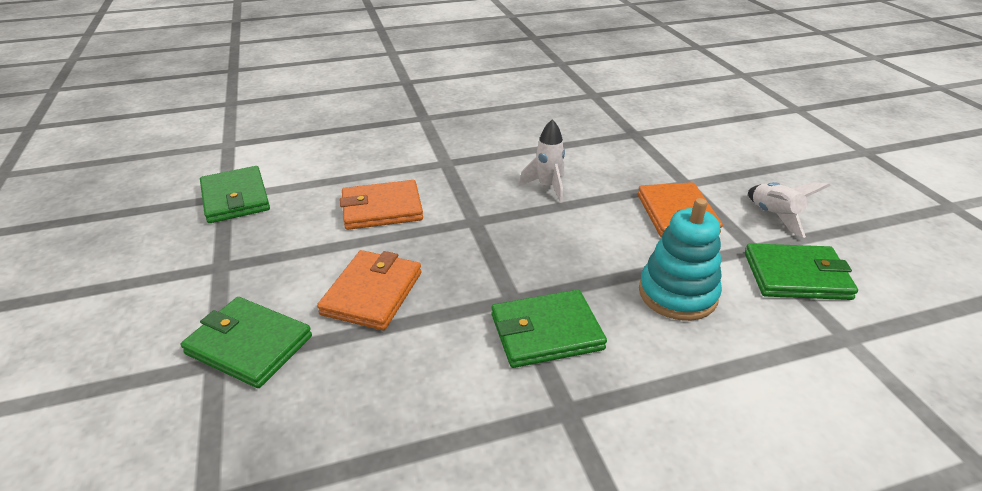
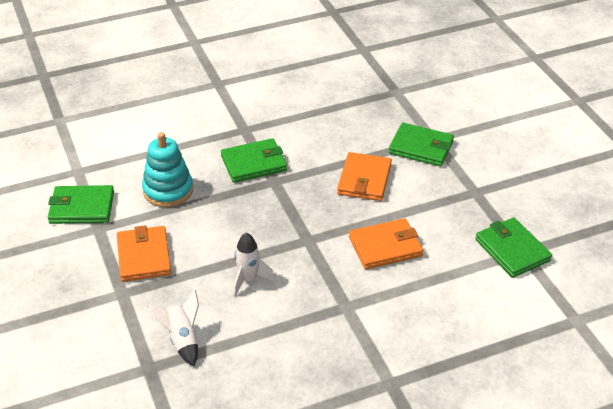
camera: 175 degrees right, 5 degrees up
(774, 216) = (65, 259): white rocket -> white rocket (182, 340)

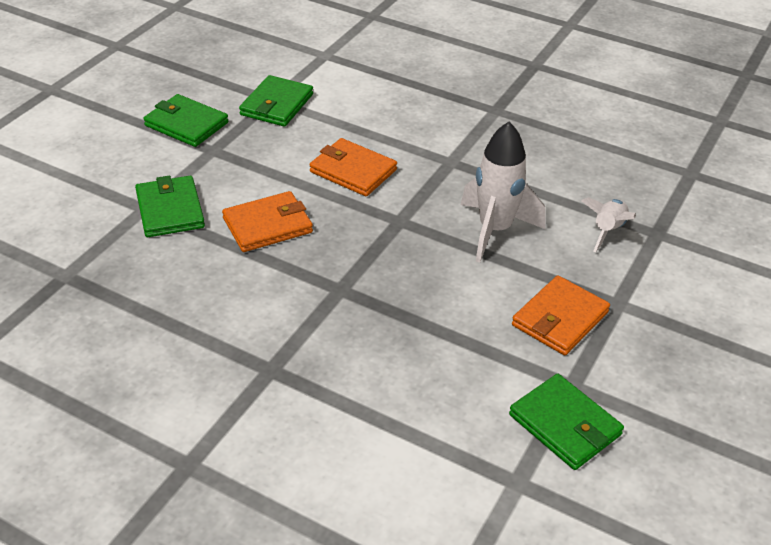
camera: 130 degrees left, 0 degrees up
(168, 190) = (451, 366): turquoise stacking toy -> none
(248, 279) = (494, 230): white rocket -> white rocket, size x1.69
(254, 163) = (327, 322): green wallet -> green wallet (186, 124)

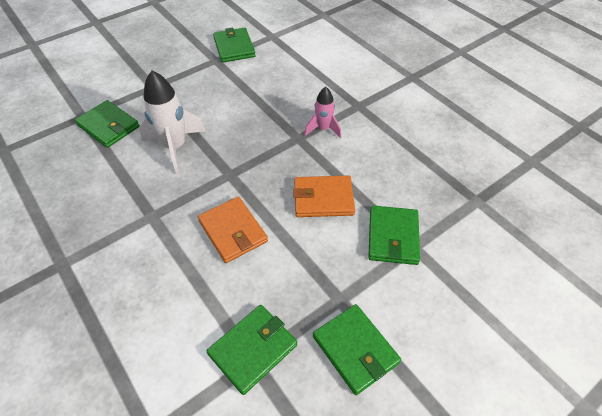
camera: 155 degrees left, 10 degrees up
(310, 312) = (323, 129): none -> pink rocket
(560, 319) = (191, 87): orange wallet -> none
(607, 231) = (108, 126): white rocket -> green wallet

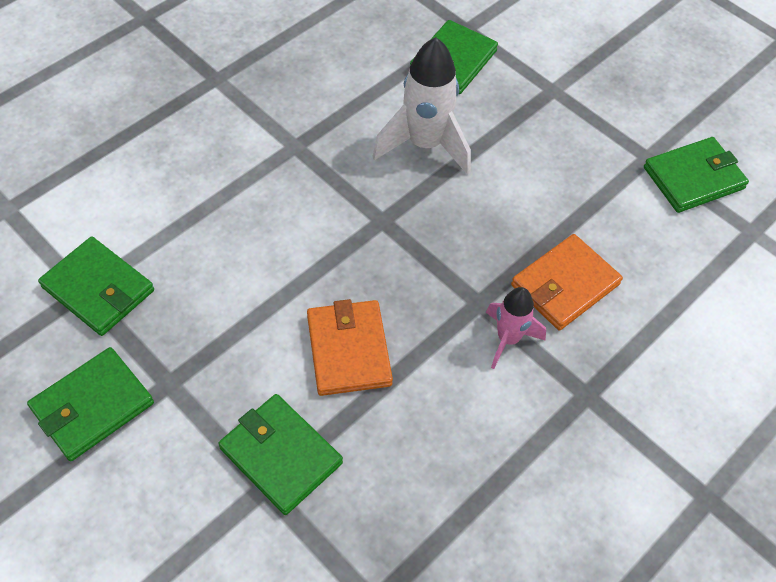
camera: 80 degrees right, 5 degrees up
(233, 231) = (276, 240): orange wallet -> orange wallet (565, 285)
(393, 237) = (280, 455): green wallet -> green wallet turned 45 degrees clockwise

